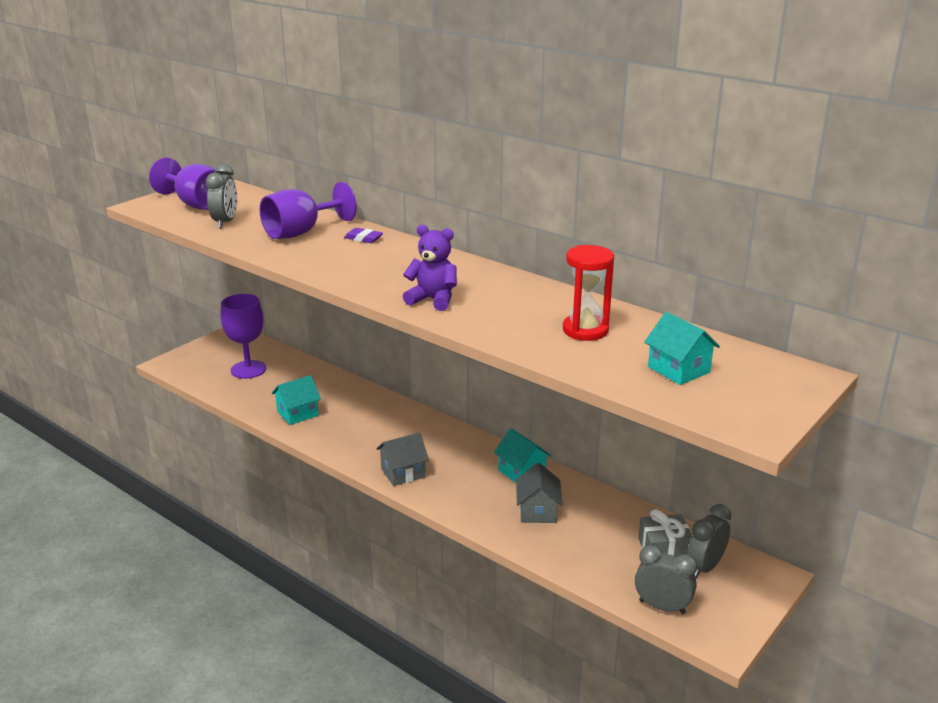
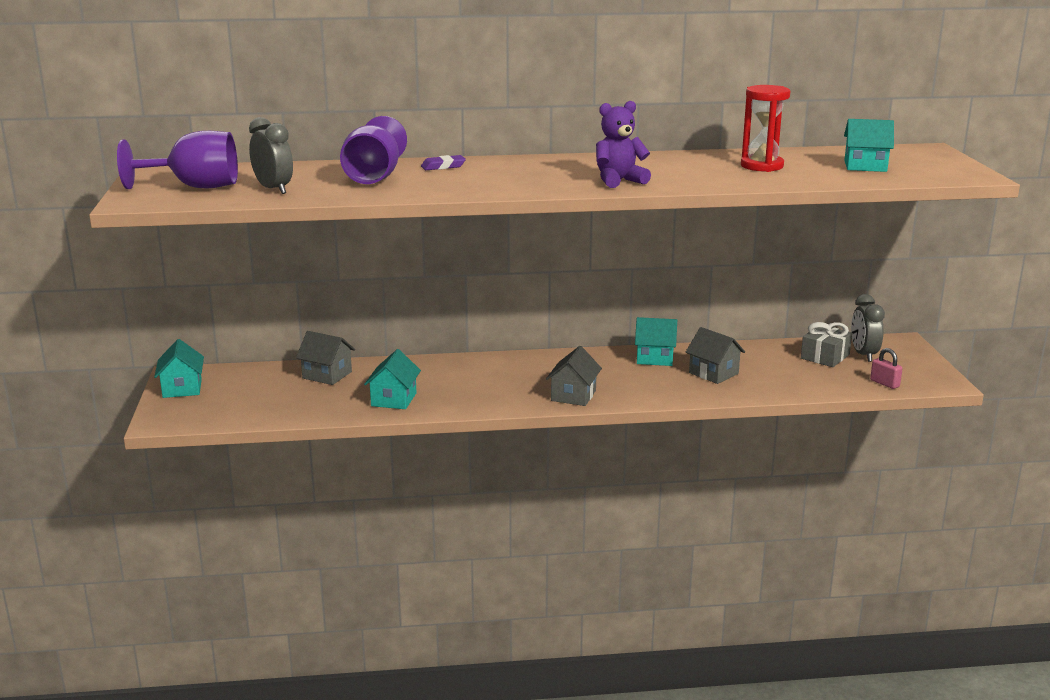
camera: 45 degrees left, 5 degrees down
(216, 345) = (182, 388): none -> turquoise house
(248, 369) = (266, 391): purple goblet -> none
(299, 374) = (327, 375): none -> grey house
(662, 607) = (884, 383): grey clock -> pink padlock

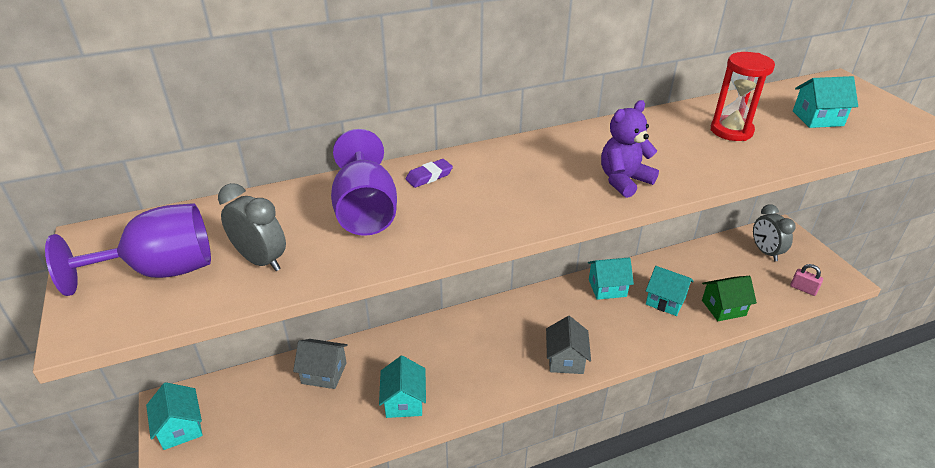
camera: 15 degrees left, 15 degrees up
(713, 373) = (665, 301): grey house -> turquoise house
(776, 385) = (723, 308): none -> green house
(825, 356) = (738, 260): grey gift -> none

